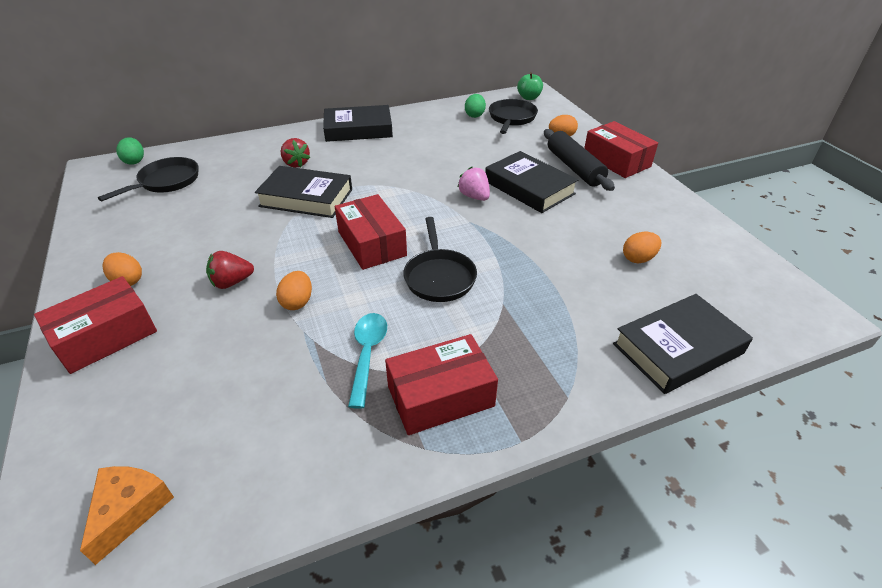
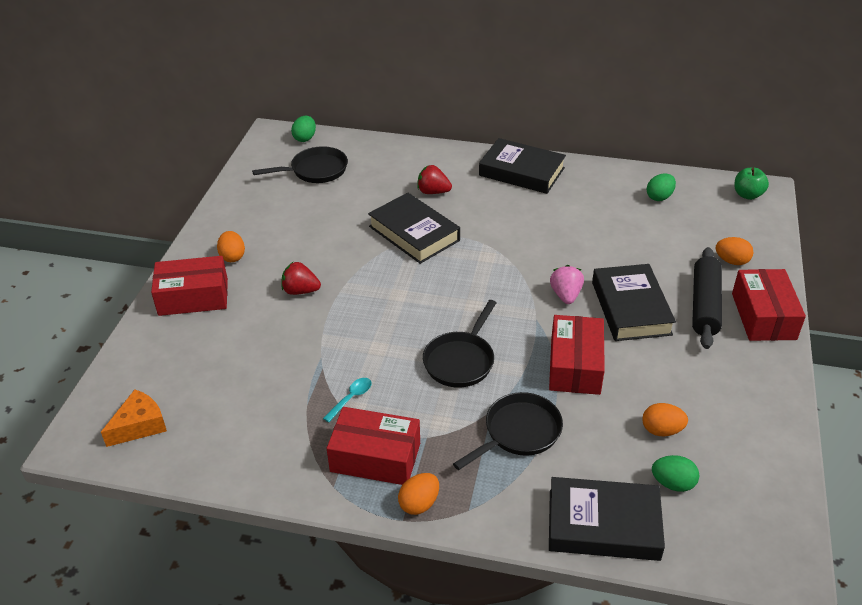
camera: 35 degrees right, 0 degrees up
(296, 163) = (433, 192): red strawberry -> red strawberry turned 105 degrees clockwise
(297, 302) = (334, 330): orange egg -> orange egg (419, 503)
(367, 354) = (351, 398): turquoise spoon -> turquoise spoon, size x0.64
(371, 243) = (432, 303): red box -> red box (575, 366)
(511, 118) = (698, 216): black pan -> black pan (518, 432)
(686, 292) = (673, 483): none -> green egg

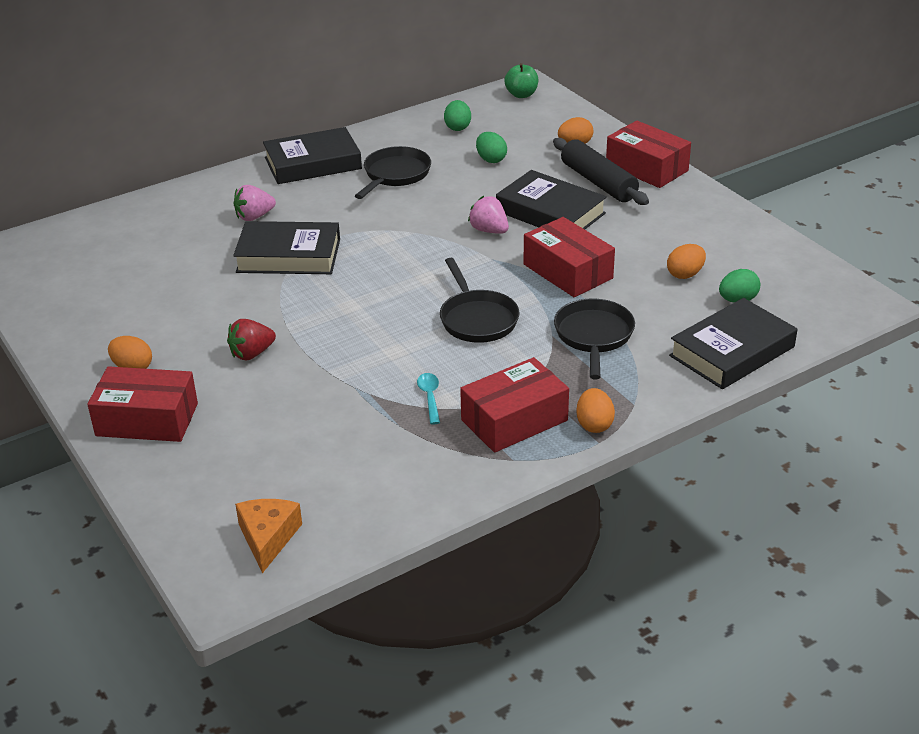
camera: 45 degrees left, 5 degrees down
(193, 297) = (147, 420): red box -> red box turned 60 degrees clockwise
(305, 138) = (41, 238): green egg -> green egg (491, 159)
(315, 170) = (101, 258): black pan -> black pan (395, 175)
(433, 192) = (254, 217): red strawberry -> pink strawberry

